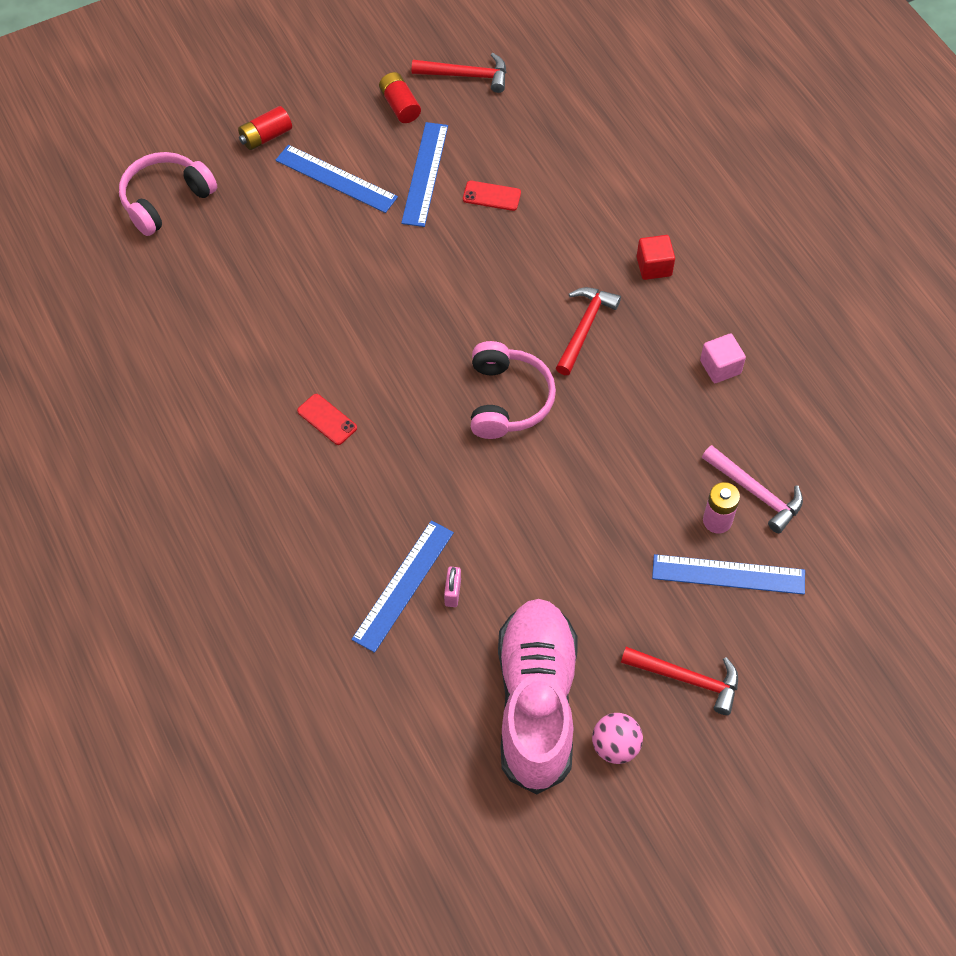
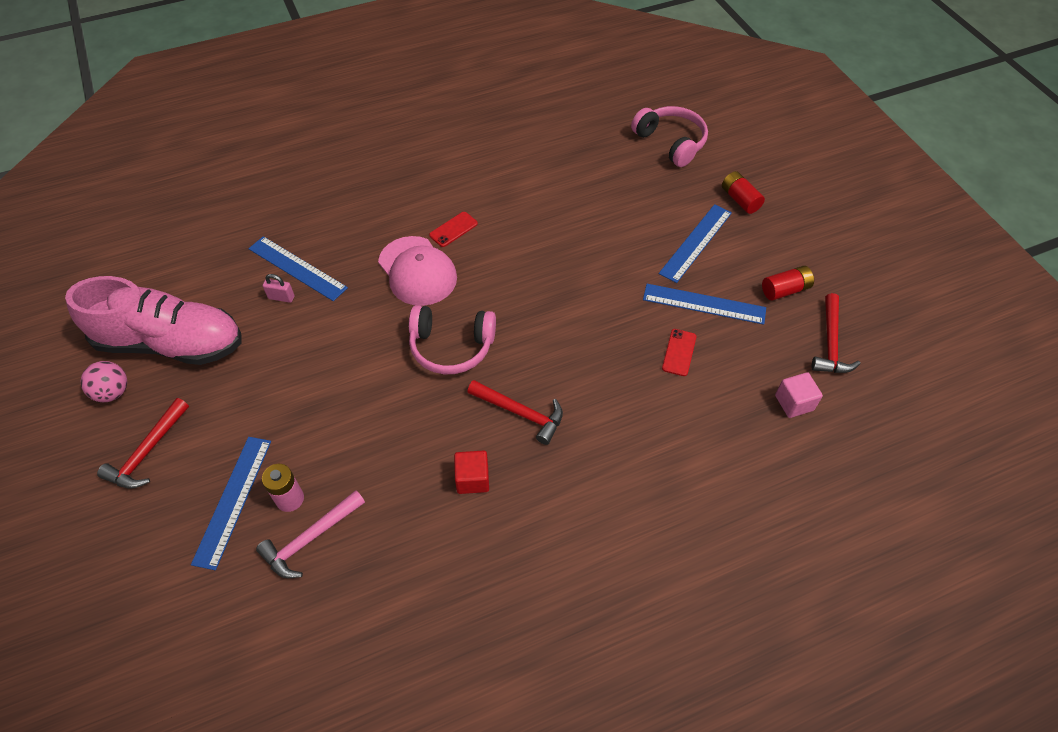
camera: 95 degrees right, 5 degrees down
(398, 449) = (417, 271): none -> pink cap
(654, 266) = (589, 482): red cube -> red cube (472, 479)
(720, 367) = (459, 528): pink cube -> pink cube (794, 403)

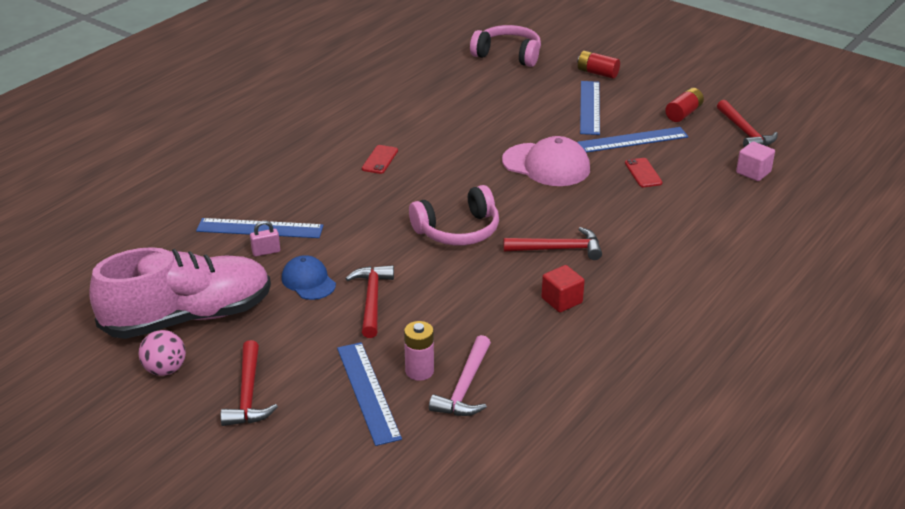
camera: 30 degrees left, 20 degrees down
(287, 347) = (308, 281): none -> blue cap
(318, 395) = (372, 300): none -> red hammer
(417, 271) = (376, 195): pink cap -> pink cap (546, 165)

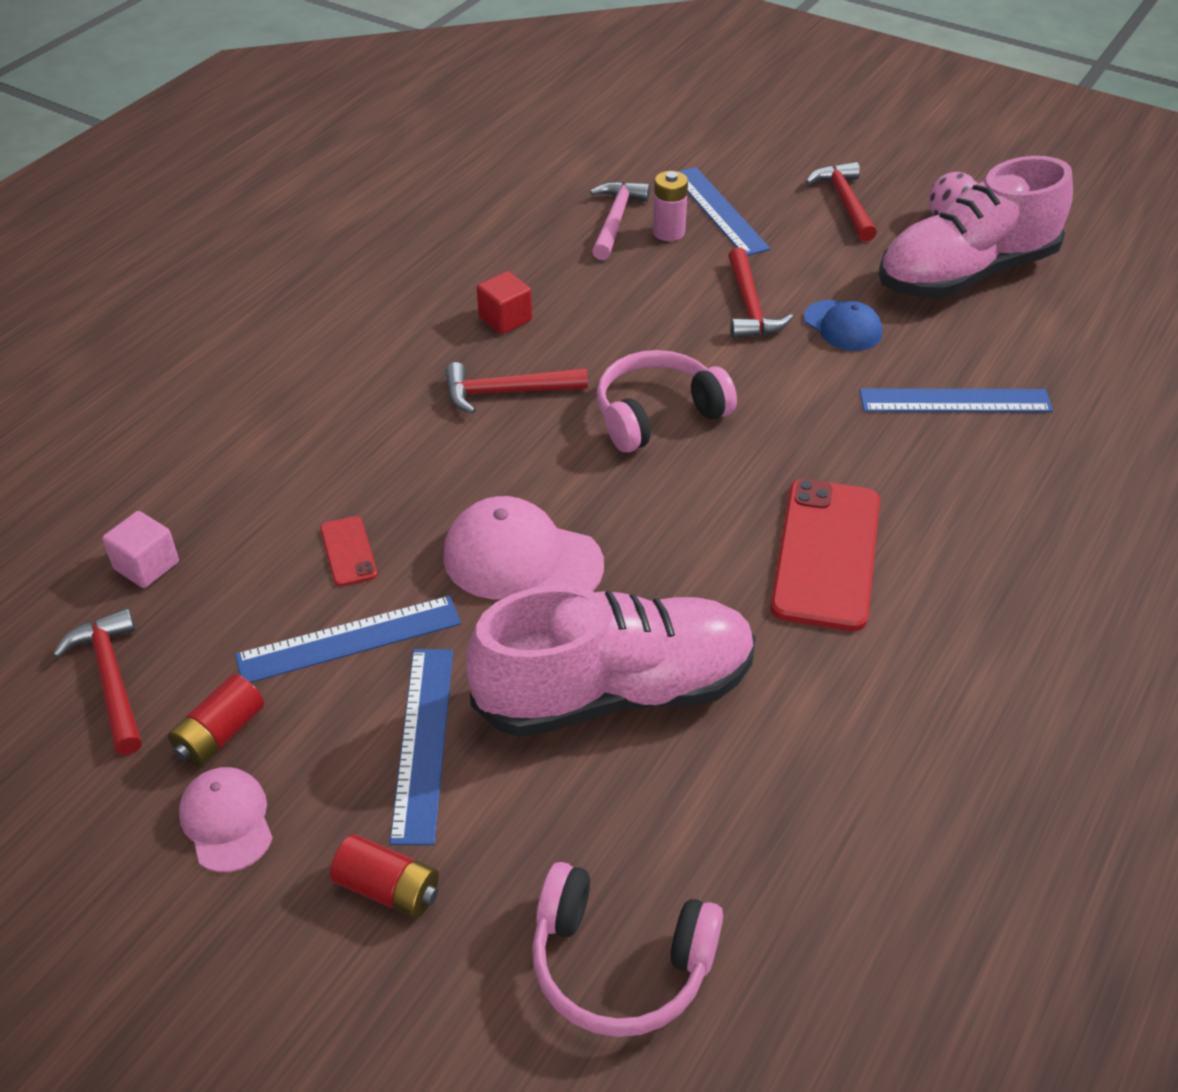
camera: 175 degrees right, 10 degrees up
(266, 252) = (923, 364): pink padlock -> none
(380, 160) = (826, 554): red phone -> red phone, size x2.17
(501, 118) = (615, 692): none -> pink shoe
(669, 91) = (227, 821): none -> pink cap

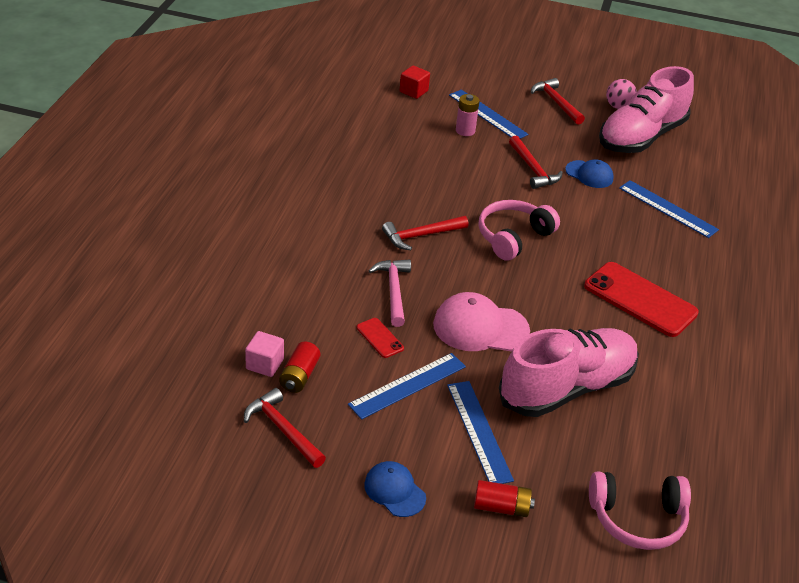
camera: 20 degrees left, 5 degrees down
(220, 734) = (364, 447): red battery -> red battery (299, 376)
(227, 821) = (394, 491): pink cap -> blue cap
(505, 319) = (397, 193): red cube -> red cube (413, 91)
(615, 220) = (430, 127): pink hammer -> pink hammer (393, 291)
(826, 554) = (640, 300): red phone -> red phone turned 45 degrees counterclockwise
(955, 401) = (667, 209): blue ruler -> blue ruler turned 60 degrees clockwise

